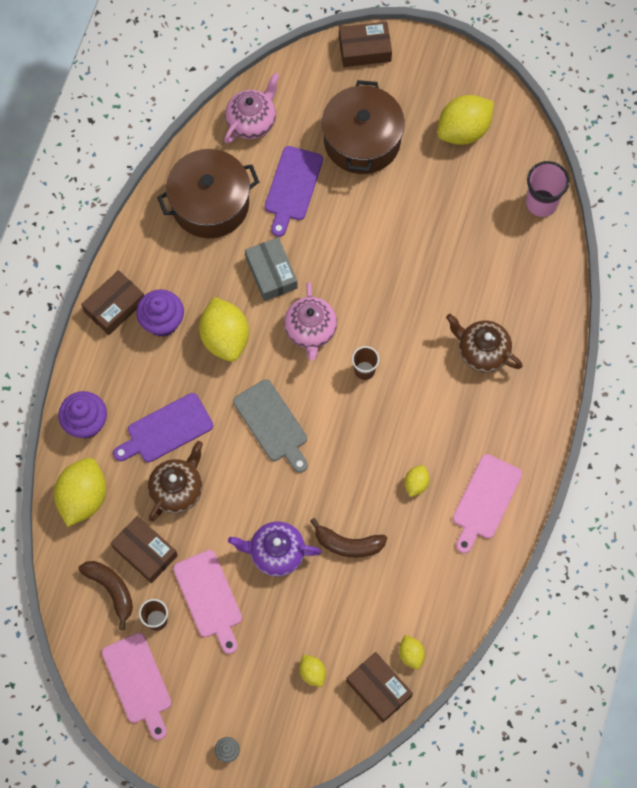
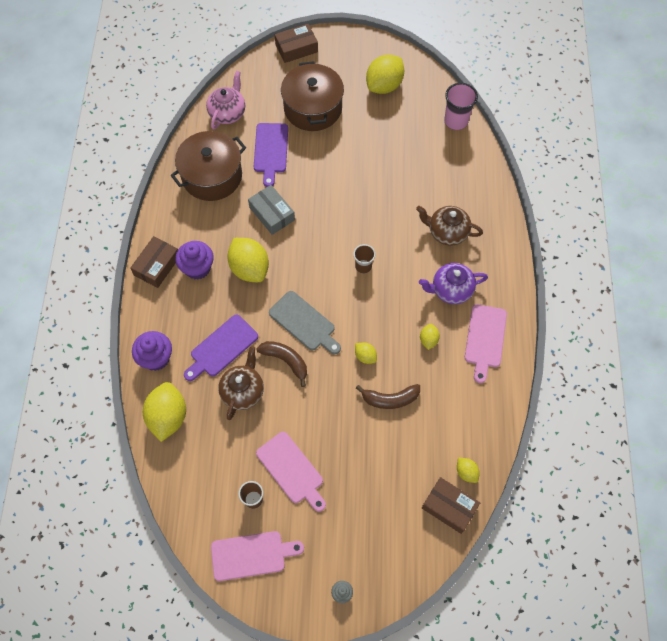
camera: 15 degrees left, 5 degrees down
(111, 590) = (210, 485): brown banana -> brown banana (286, 360)
(138, 682) = (252, 555): pink cutting board -> pink cutting board turned 60 degrees counterclockwise
(145, 552) = (229, 447): brown box -> none
(276, 553) = (335, 420): purple teapot -> purple teapot (451, 290)
(310, 331) = (313, 248): pink teapot -> none
(312, 672) = (392, 508): yellow lemon -> yellow lemon (365, 356)

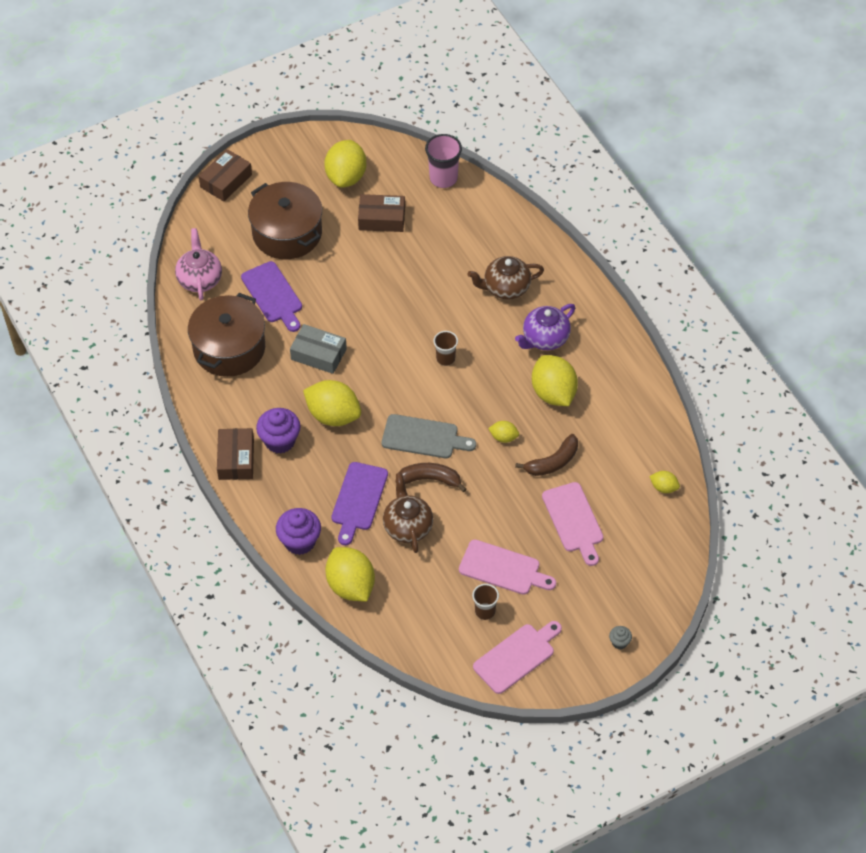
camera: 30 degrees left, 10 degrees down
(428, 340) = (553, 393): yellow lemon -> yellow lemon, size x2.06
(449, 507) = (667, 524): brown box -> brown box (381, 219)
(485, 339) = (606, 366): pink cutting board -> pink cutting board (574, 520)

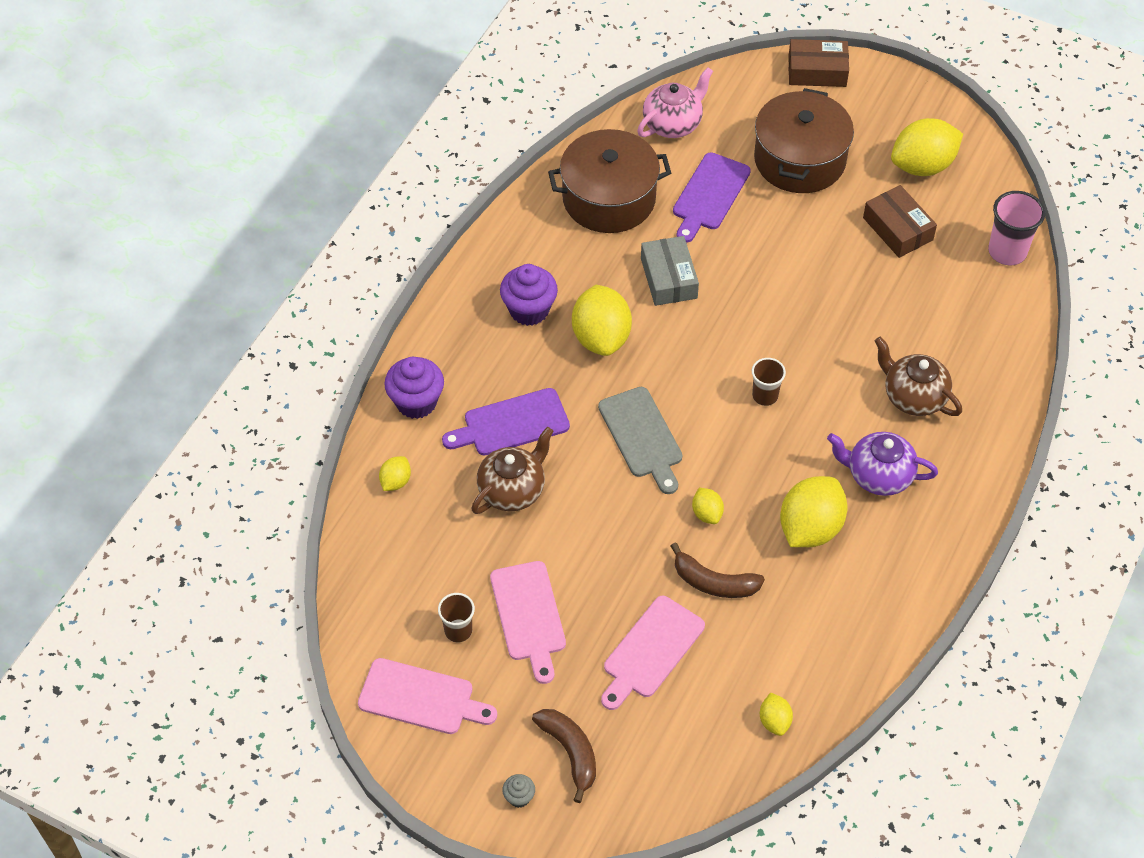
camera: 55 degrees right, 0 degrees up
(236, 459) = (475, 286): brown box -> none
(351, 586) = (395, 481): yellow lemon -> yellow lemon, size x0.49
(430, 479) = (591, 475): brown banana -> brown banana (570, 752)

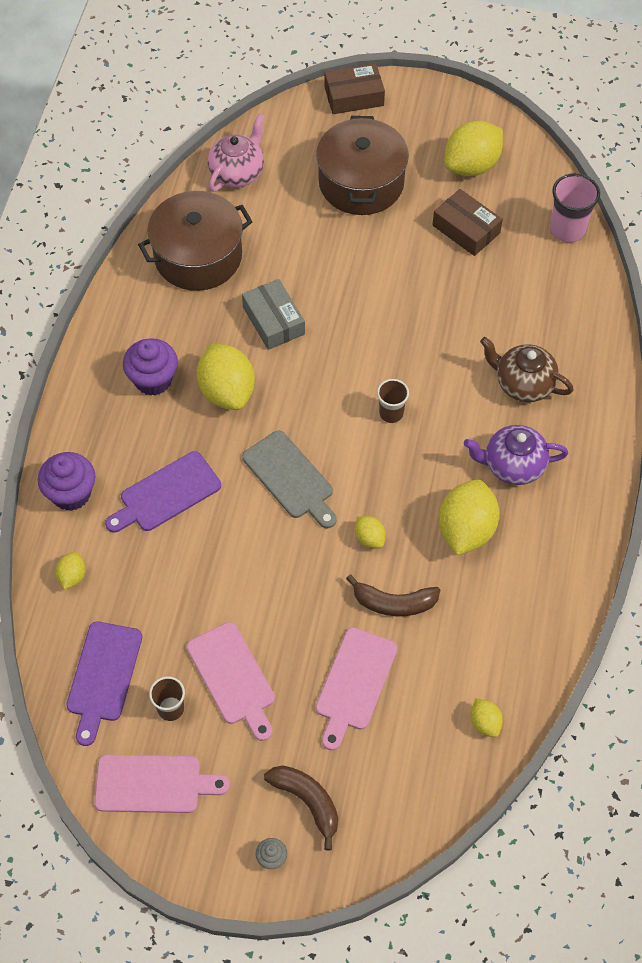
camera: 15 degrees left, 5 degrees up
(512, 490) = (184, 558): brown teapot -> none
(709, 195) = (289, 233): purple cutting board -> purple cutting board (103, 676)

